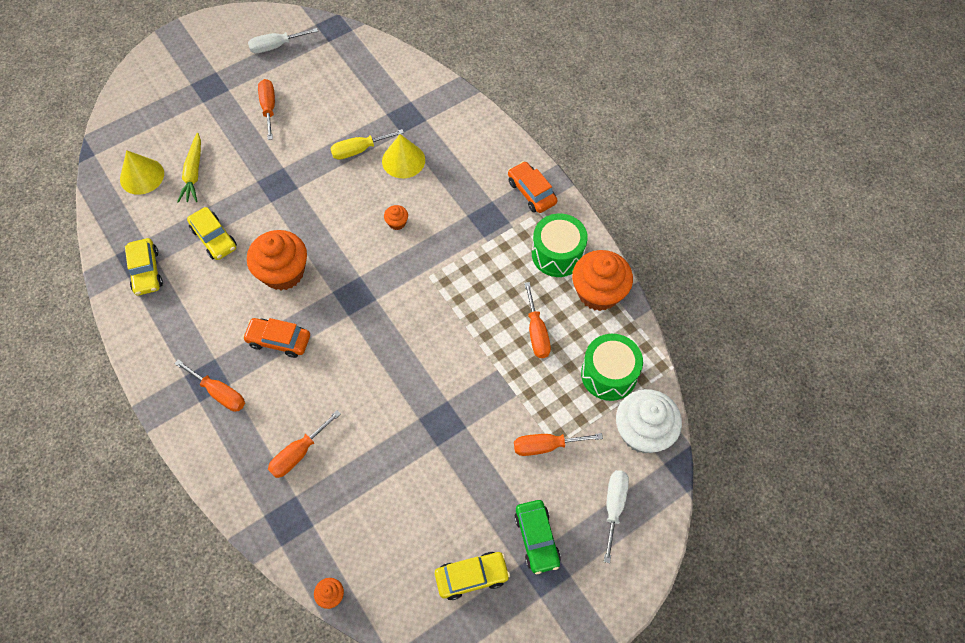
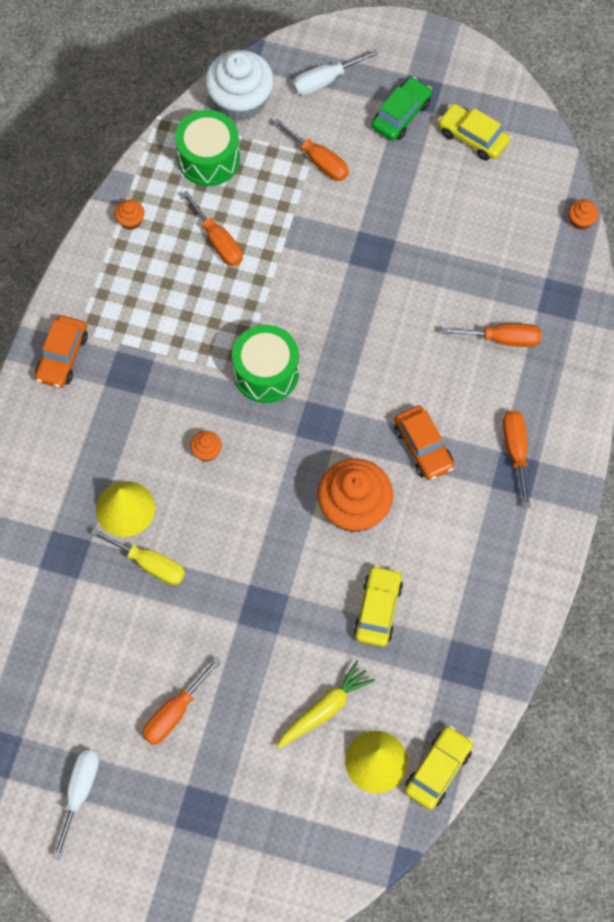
camera: 130 degrees left, 5 degrees up
(146, 271) = (470, 639): yellow car -> yellow car (438, 770)
(276, 46) = (80, 792): white screwdriver -> white screwdriver turned 105 degrees counterclockwise
(536, 332) = (218, 241): orange screwdriver -> orange screwdriver turned 105 degrees clockwise
(557, 254) = (117, 282): green drum -> green drum (266, 372)
(598, 292) = (131, 221): orange cupcake -> orange cupcake, size x0.43

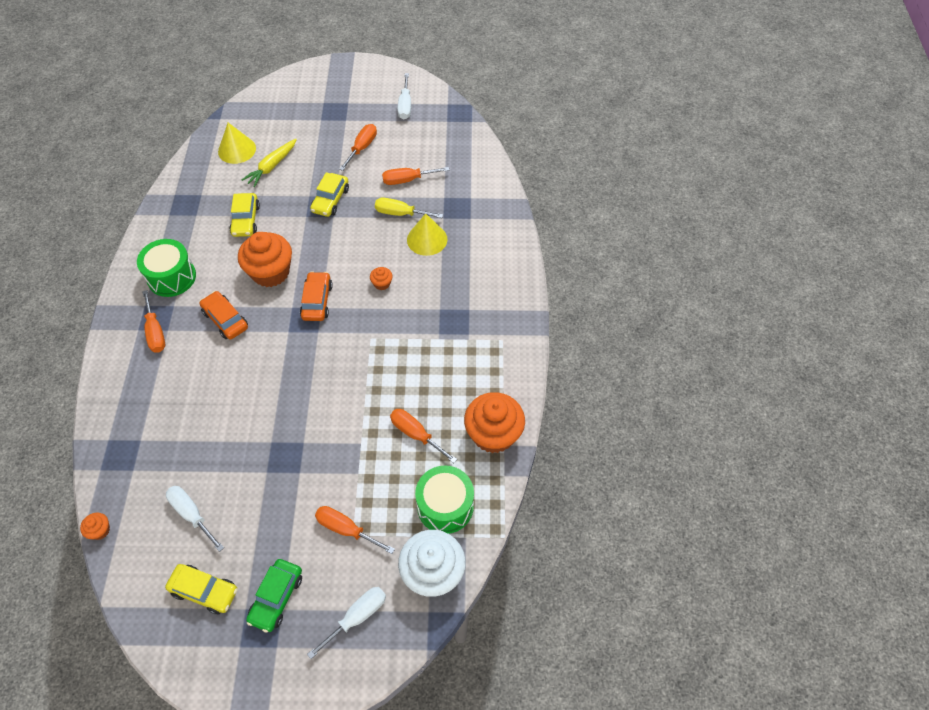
camera: 165 degrees right, 10 degrees down
(62, 356) = (506, 321): orange car -> orange car (317, 301)
(131, 221) = (493, 434): orange cupcake -> orange cupcake, size x2.34
(266, 372) = (352, 344): green drum -> green drum (172, 277)
(438, 770) = (199, 153): yellow car -> yellow car (330, 200)
(481, 214) = (192, 514): none -> white screwdriver
(503, 339) = (168, 410): orange screwdriver -> orange screwdriver (407, 180)

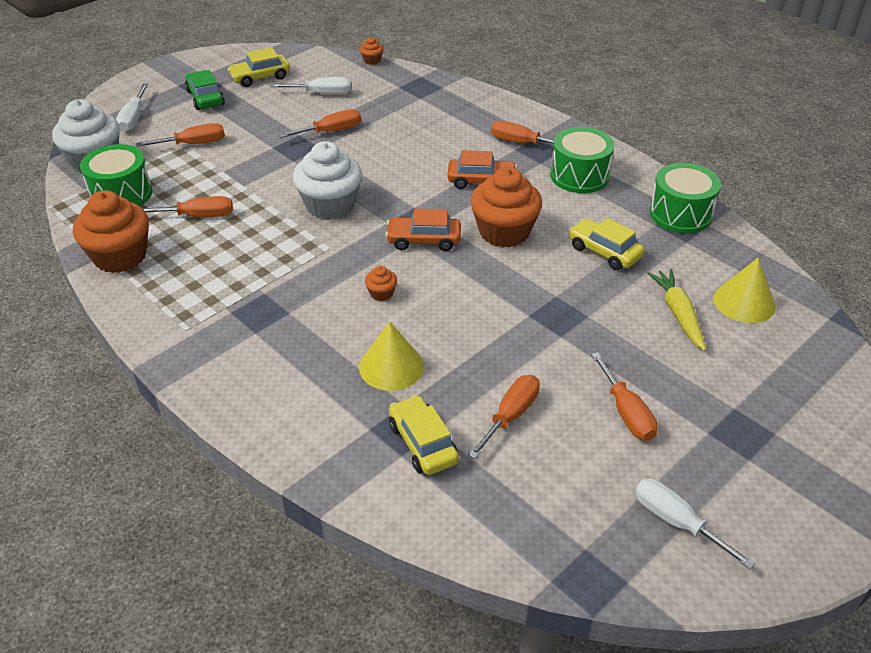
camera: 135 degrees right, 15 degrees down
(173, 210) = (680, 214): none -> green drum
(243, 455) = (331, 131): none -> orange screwdriver
(317, 301) = (424, 240): orange car -> orange car turned 135 degrees clockwise
(330, 200) = (558, 328): yellow car -> yellow car (422, 443)
(331, 374) = (330, 205): none -> white cupcake
(400, 213) = (461, 371): yellow screwdriver -> none

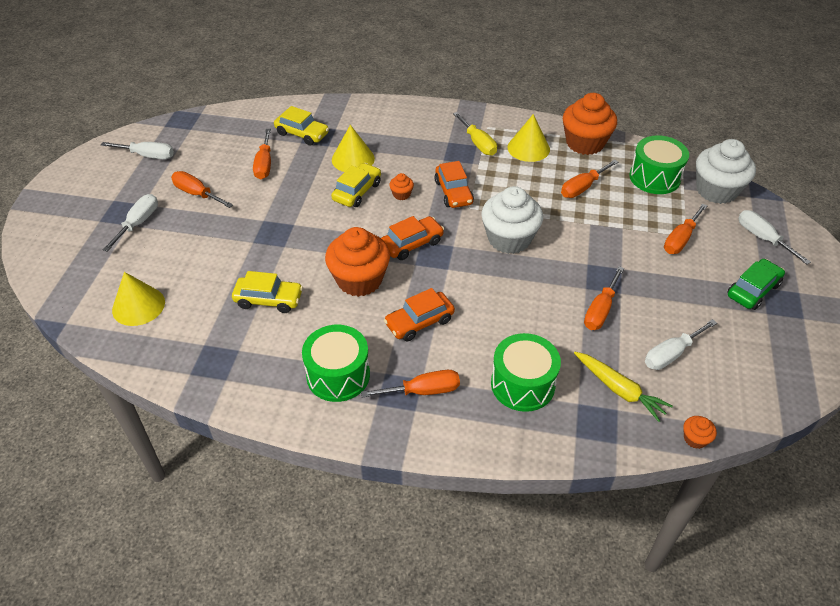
camera: 145 degrees right, 5 degrees up
(183, 280) = (528, 148): none -> yellow cone
(205, 98) = (753, 290): green car -> green car turned 75 degrees counterclockwise
(226, 313) = (478, 143): none -> yellow screwdriver
(260, 77) = (753, 344): yellow car -> yellow car (357, 191)
(325, 270) = (453, 192): none -> orange car
(678, 314) = (187, 272): yellow carrot -> yellow carrot (619, 390)
(680, 214) = (220, 374): green drum -> green drum (522, 384)
(720, 404) = (138, 223): none -> white screwdriver

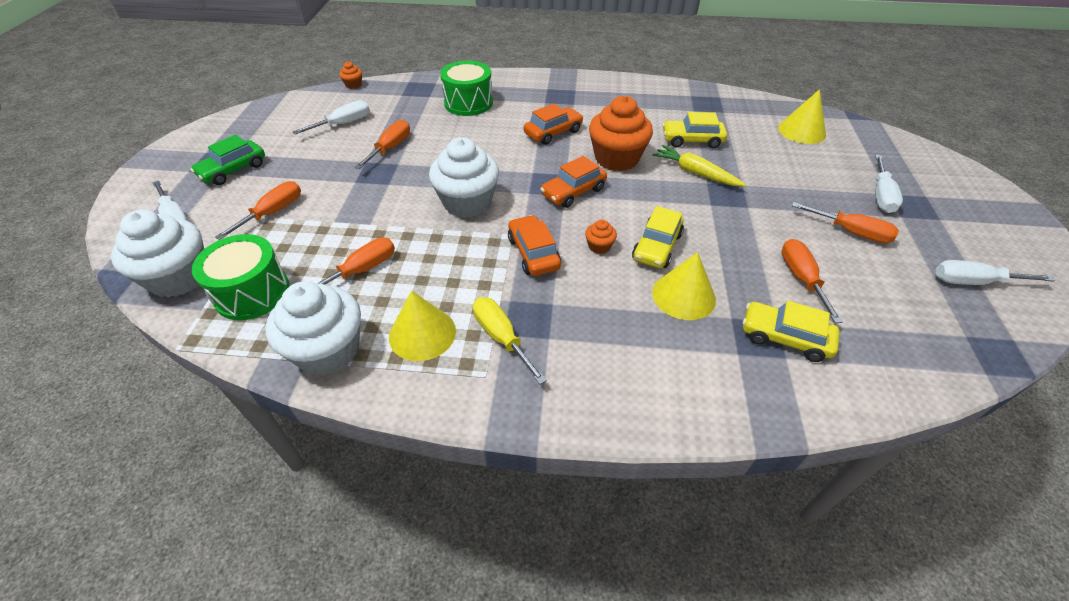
camera: 175 degrees right, 0 degrees up
(338, 375) = (609, 101): green drum -> none
(423, 391) = (543, 96): orange screwdriver -> none
(585, 143) = (328, 350): orange cupcake -> white cupcake
(619, 390) = (396, 103): yellow carrot -> yellow carrot (695, 173)

